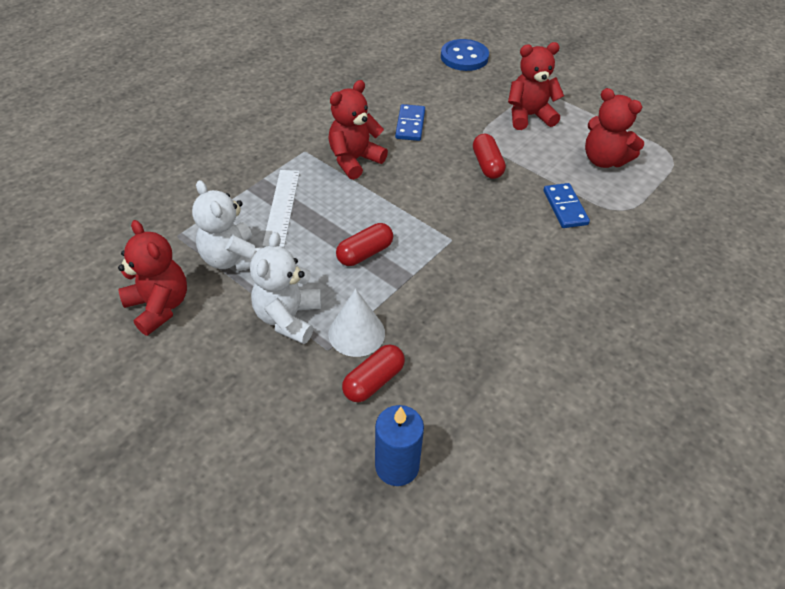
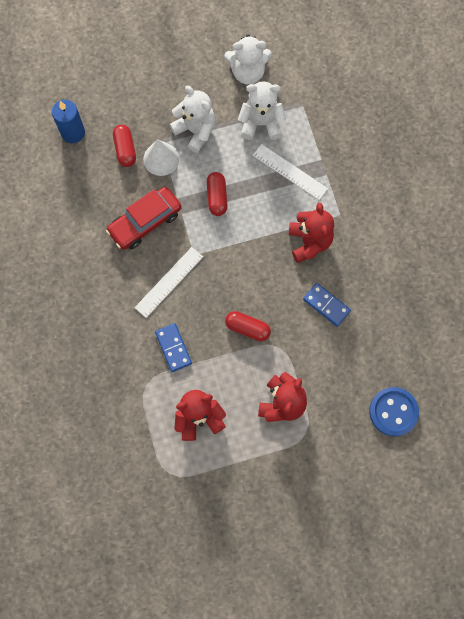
camera: 125 degrees right, 25 degrees up
(159, 306) = (247, 72): red teddy bear -> white teddy bear
(454, 303) = (145, 222): none -> red car
(502, 245) = (169, 282): none -> white ruler
(565, 207) = (173, 348): blue domino -> blue domino turned 45 degrees clockwise

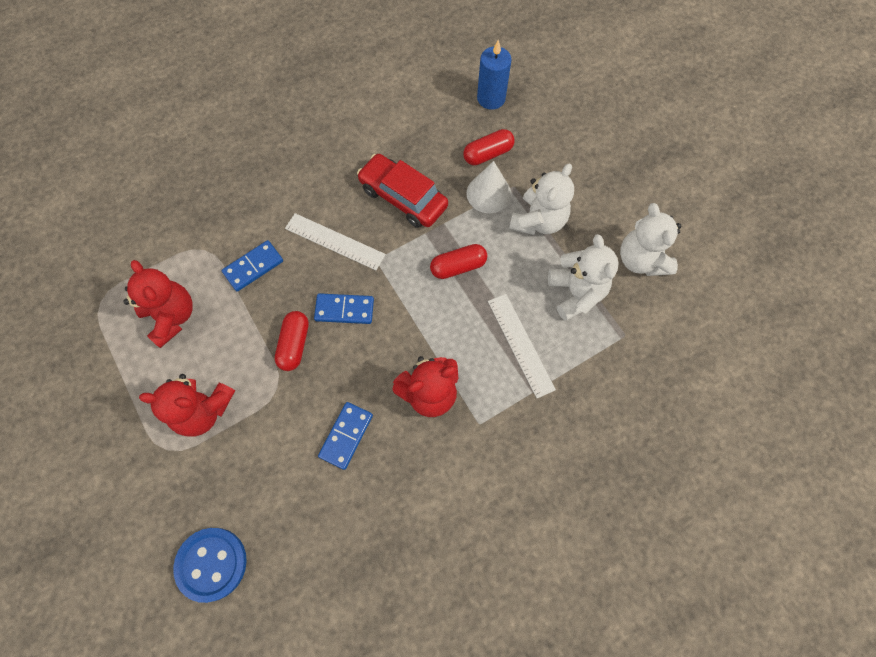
camera: 75 degrees right, 5 degrees down
(229, 286) = (344, 310): none -> blue domino
(290, 172) = (520, 344): white ruler -> white ruler turned 45 degrees counterclockwise

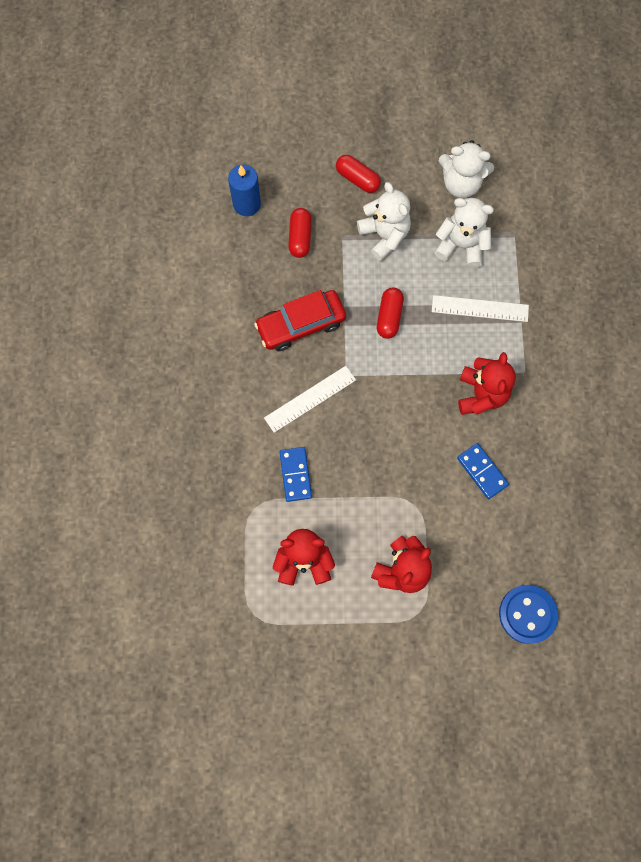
camera: 60 degrees left, 5 degrees up
(294, 344) = (385, 474): red capsule -> red capsule (357, 179)
(344, 310) = (377, 421): blue domino -> none
(488, 193) = (337, 258): white cone -> none

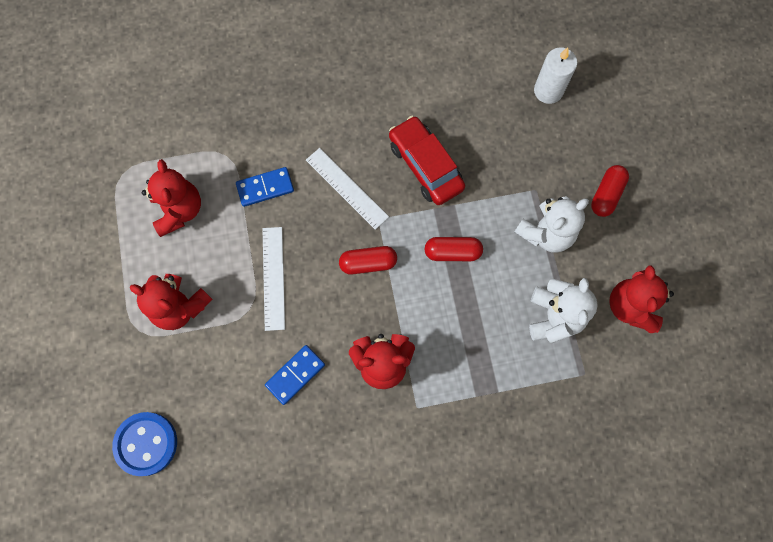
camera: 80 degrees right, 0 degrees up
(247, 204) = (548, 91): blue candle -> white candle
(300, 237) = (523, 148): red capsule -> red capsule (368, 263)
(461, 183) = (631, 306): white teddy bear -> red teddy bear
(480, 308) = (482, 348): white ruler -> white ruler (273, 278)

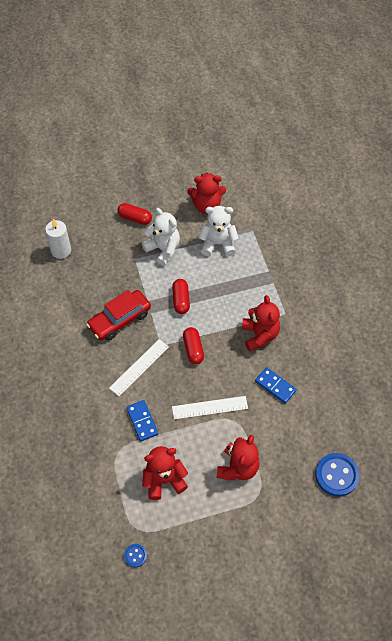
camera: 95 degrees left, 15 degrees down
(89, 171) = (135, 555): none -> blue button

